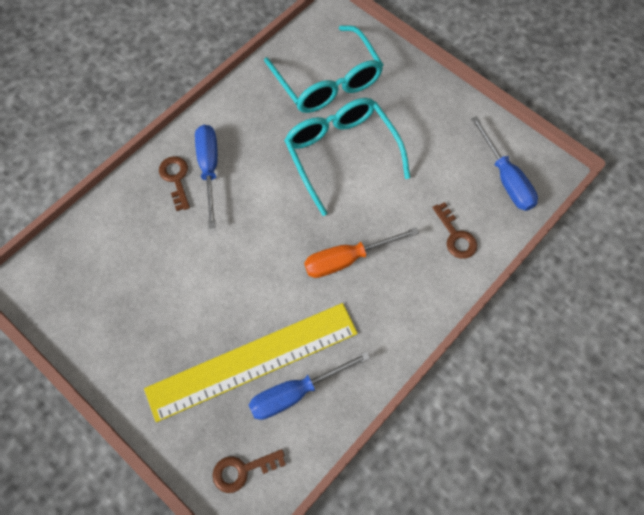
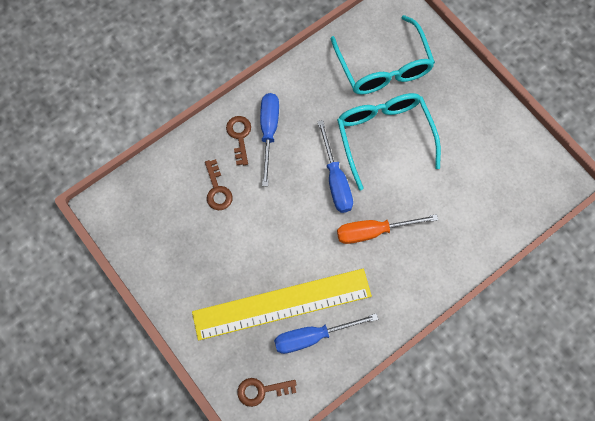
camera: 10 degrees right, 5 degrees up
(455, 236) = (469, 226): brown key -> brown key (217, 190)
(506, 178) = (523, 182): blue screwdriver -> blue screwdriver (335, 180)

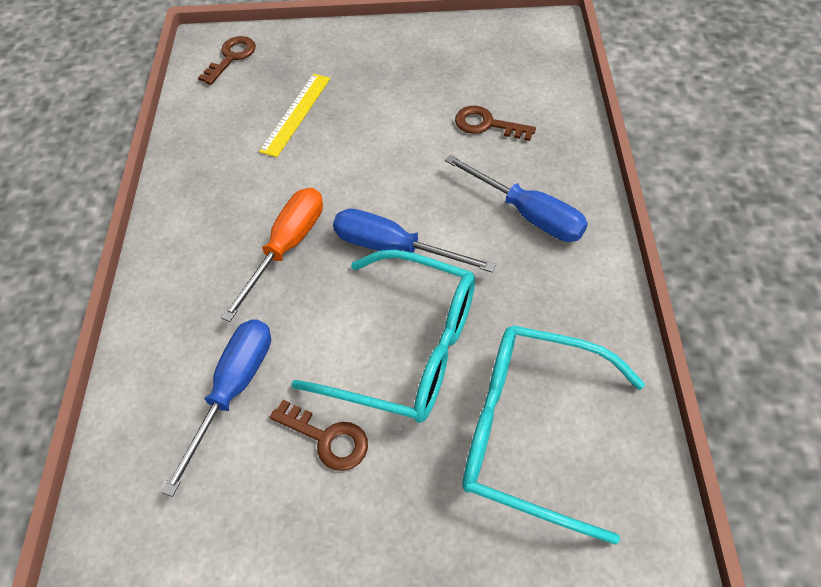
camera: 130 degrees right, 15 degrees down
(239, 136) = (546, 180): brown key -> brown key (327, 438)
(282, 304) = (296, 114): yellow ruler -> yellow ruler, size x0.48
(313, 336) = (235, 121): blue screwdriver -> blue screwdriver (234, 390)

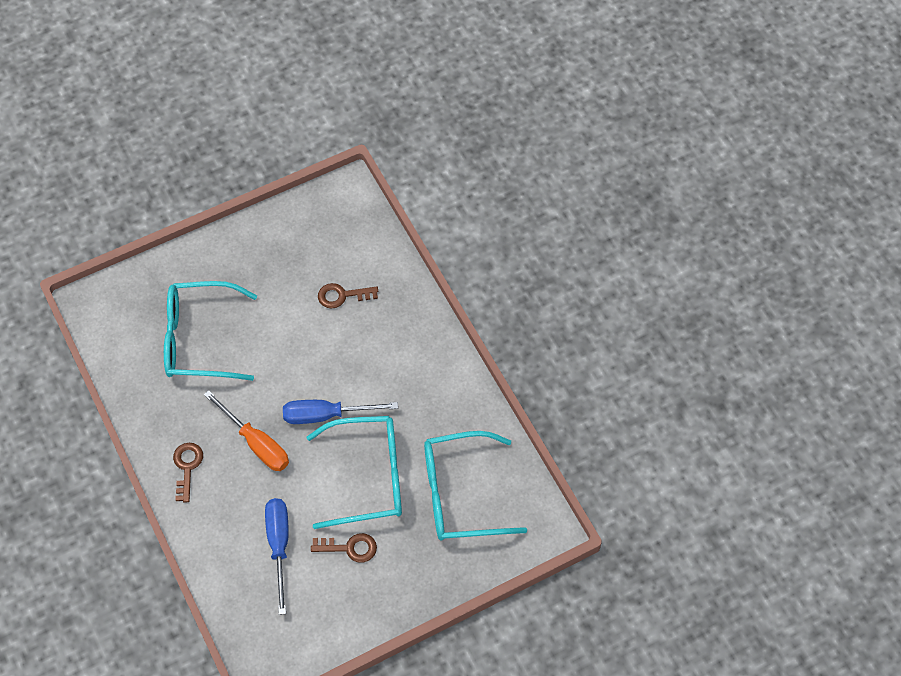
camera: 30 degrees left, 5 degrees up
(231, 57) = (118, 308): brown key -> brown key (187, 467)
(287, 247) = (256, 443): orange screwdriver -> orange screwdriver turned 135 degrees clockwise
(296, 114) = (200, 339): yellow ruler -> turquoise glasses
(528, 214) = (400, 356): blue screwdriver -> none

